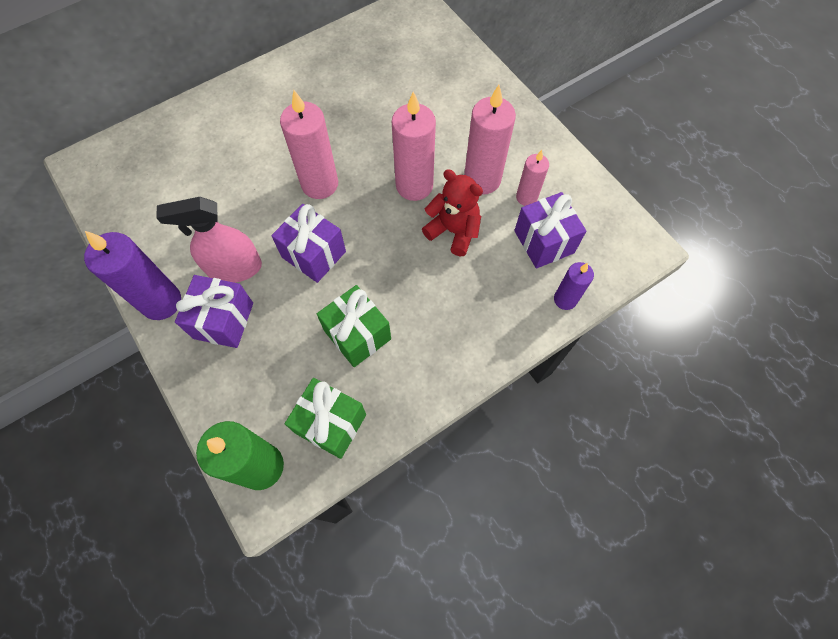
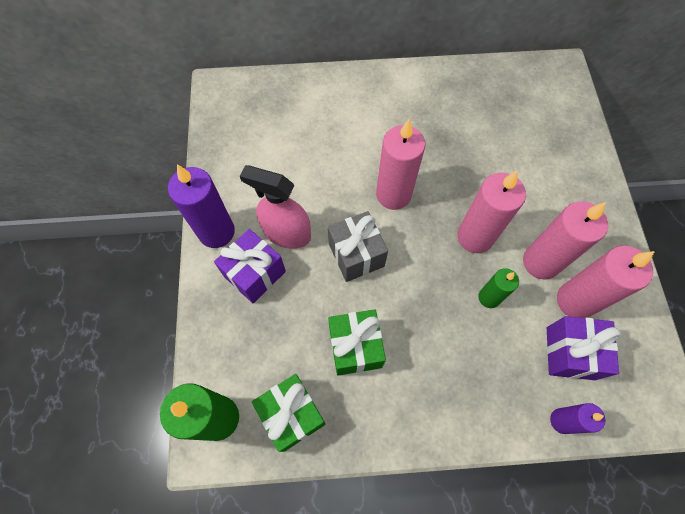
camera: 30 degrees right, 0 degrees up
(314, 254) = (356, 255): purple gift -> grey gift
(453, 231) = (489, 297): red teddy bear -> green candle
(526, 197) = (575, 301): pink candle -> pink candle, size x1.74

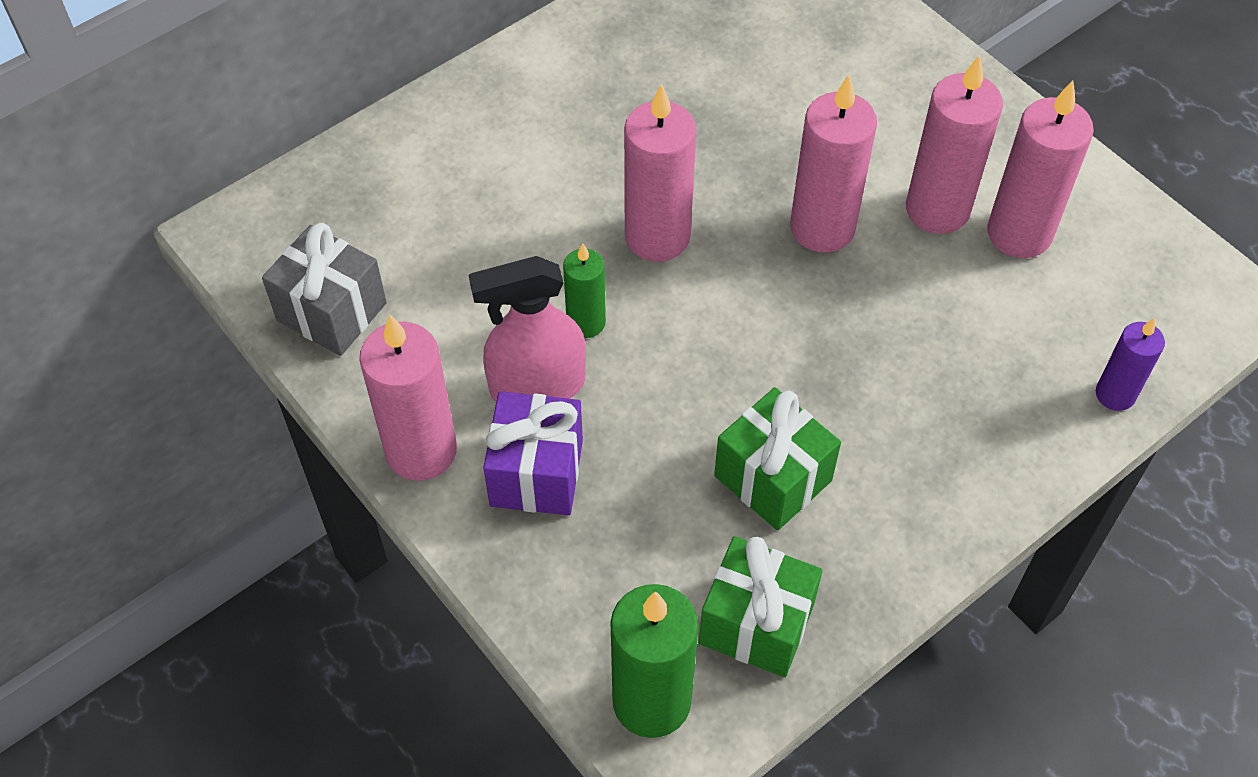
camera: 35 degrees left, 10 degrees down
(216, 232) = (421, 451): purple candle -> pink candle
(356, 255) = (670, 353): grey gift -> grey gift (331, 312)
(489, 297) = (904, 298): green candle -> green candle (586, 322)
(570, 353) = (1062, 304): purple gift -> none

